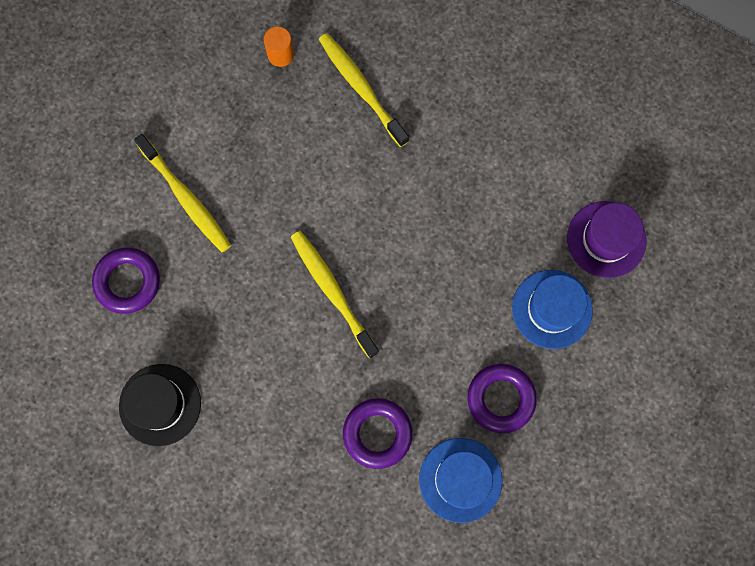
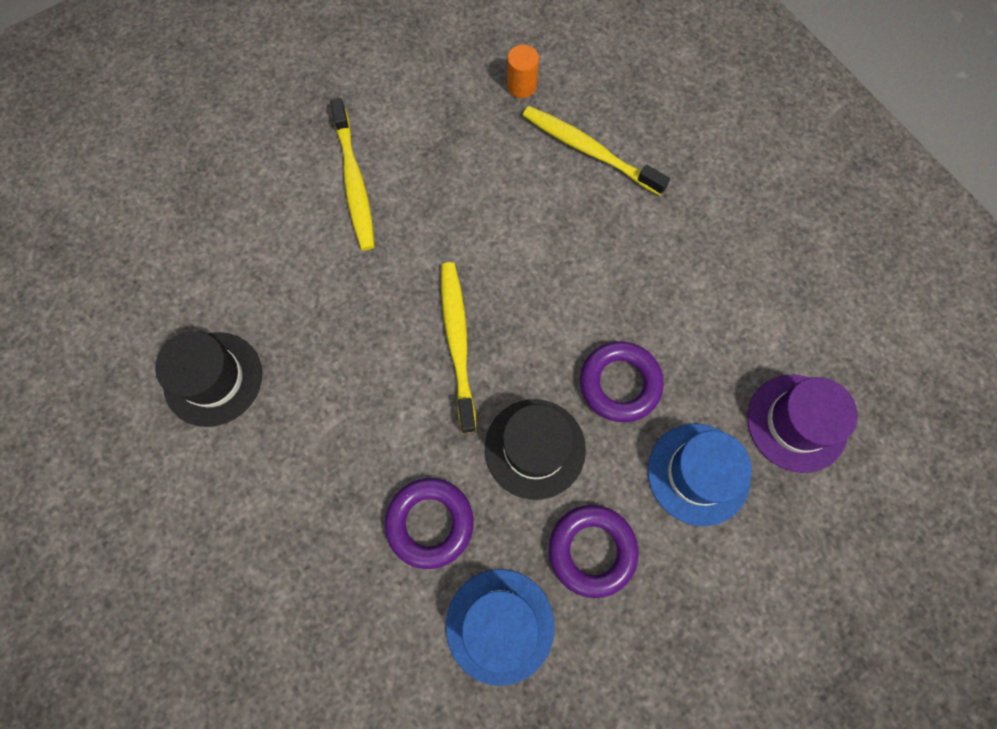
camera: 25 degrees right, 5 degrees down
(127, 282) = (251, 238): purple ring -> purple ring (619, 383)
(361, 88) = (590, 151): yellow toothbrush -> yellow toothbrush turned 45 degrees counterclockwise
(427, 345) = (535, 448): none -> black hat

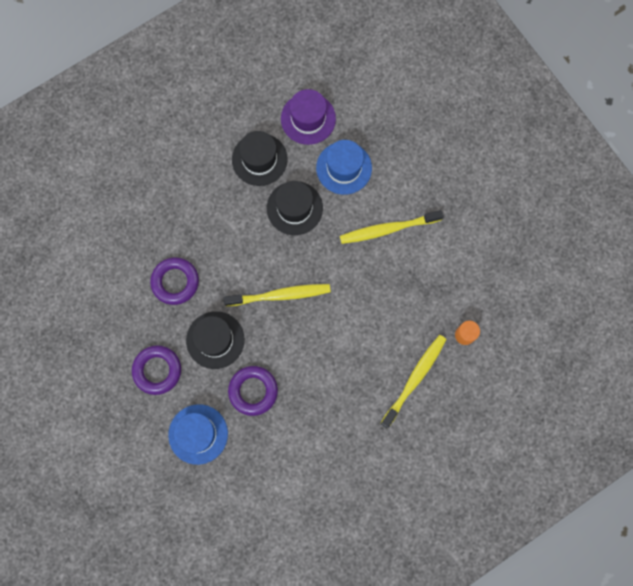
camera: 90 degrees right, 5 degrees up
(307, 320) = (294, 208): none -> black hat
(500, 625) = (120, 320): blue hat -> blue hat (344, 168)
(796, 423) = (227, 497): purple hat -> purple hat (308, 118)

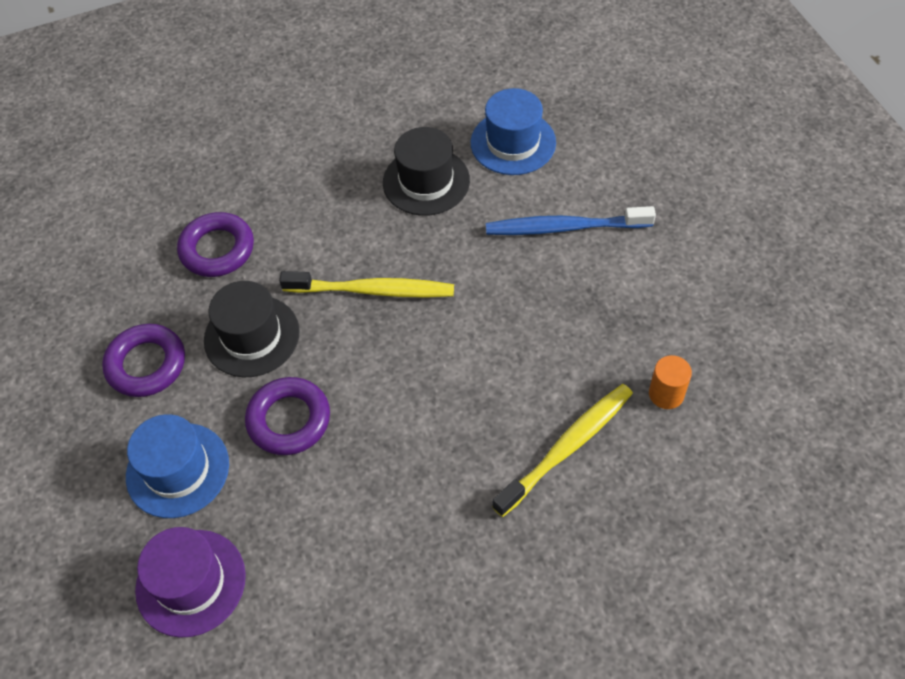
camera: 15 degrees right, 20 degrees down
(259, 159) = (390, 117): black hat -> none
(308, 118) = (474, 79): purple hat -> purple hat (191, 582)
(388, 229) = (565, 227): yellow toothbrush -> blue toothbrush

